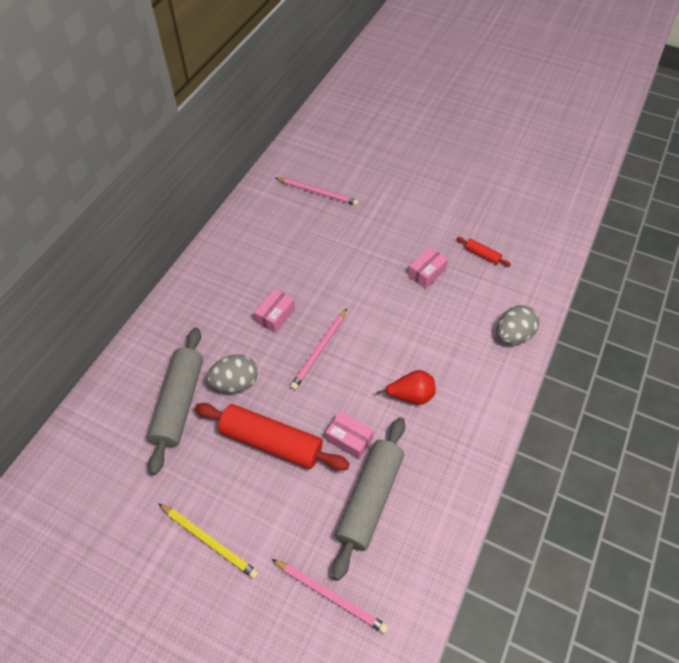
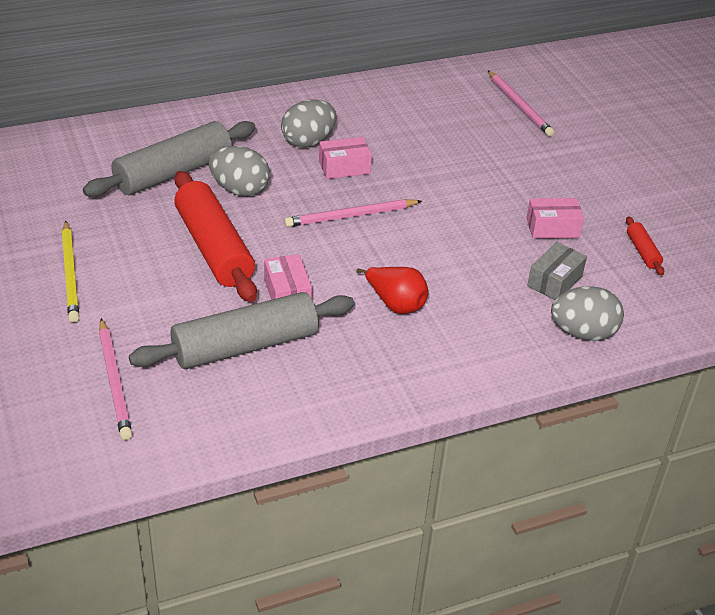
camera: 40 degrees right, 15 degrees down
(233, 311) = (308, 142): none -> grey egg
(465, 310) = (554, 281): none -> grey box

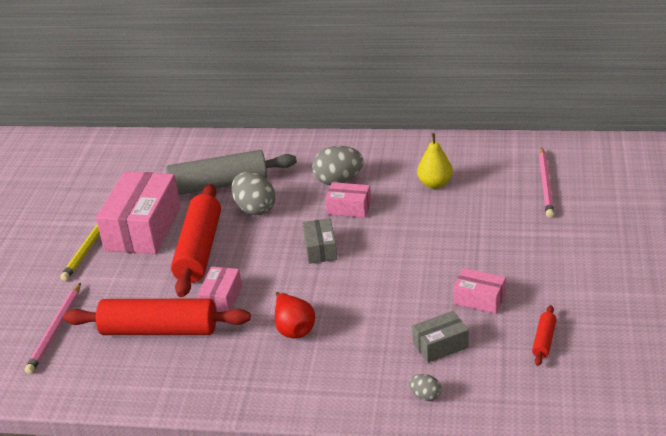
camera: 35 degrees right, 5 degrees down
(122, 240) = (143, 228): none -> pink box
(245, 346) = (159, 330): grey rolling pin -> red rolling pin
(351, 216) = (320, 249): pink pencil -> grey box
(412, 125) = (435, 184): none -> yellow pear
(583, 333) = (425, 396): grey egg -> grey egg, size x0.52

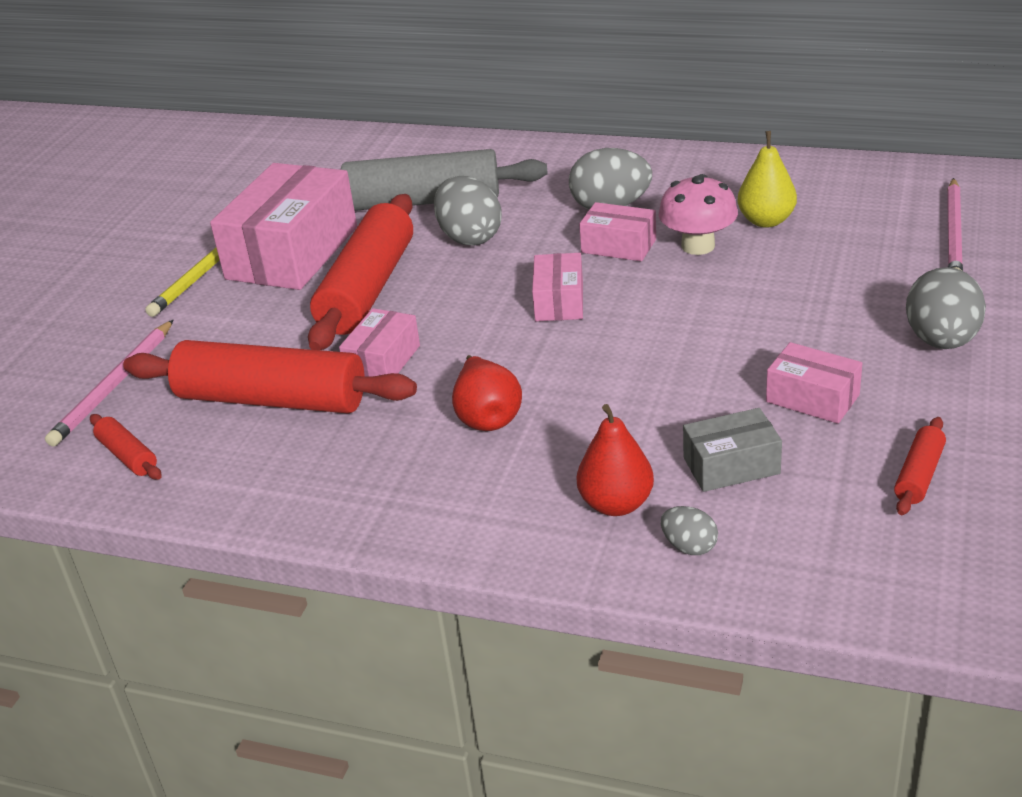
camera: 10 degrees right, 0 degrees up
(79, 375) = (127, 456): none -> red rolling pin
(320, 249) = (559, 301): grey box -> pink box
(380, 375) = (616, 504): none -> red pear
(397, 204) = (698, 246): none -> pink mushroom
(546, 256) = (941, 341): none -> grey egg

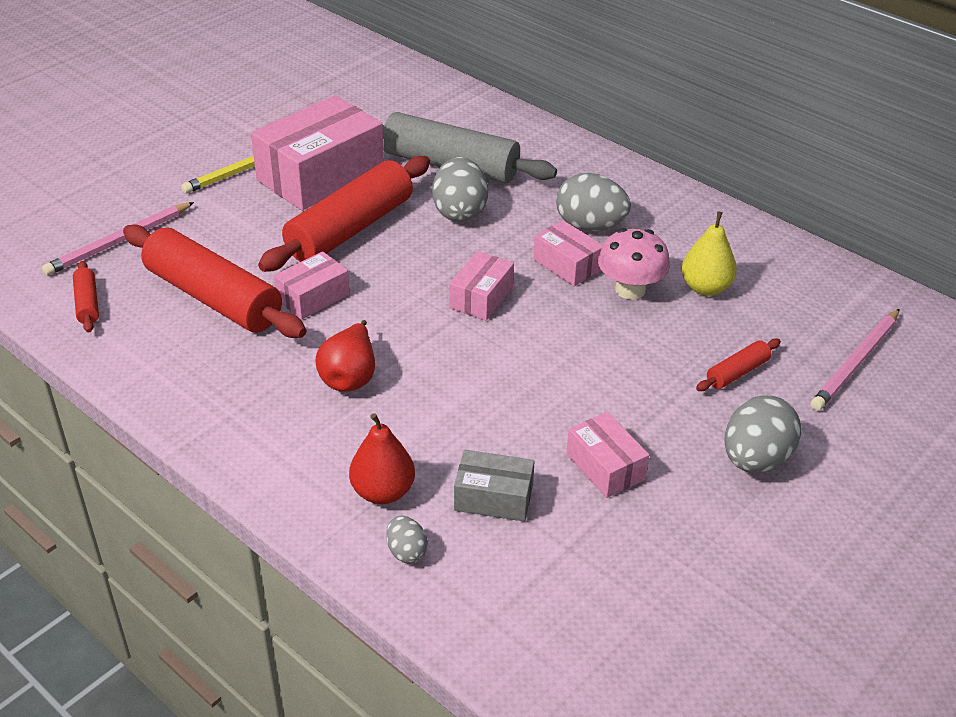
camera: 20 degrees right, 5 degrees up
(919, 475) = (631, 572): red rolling pin -> red rolling pin (737, 372)

